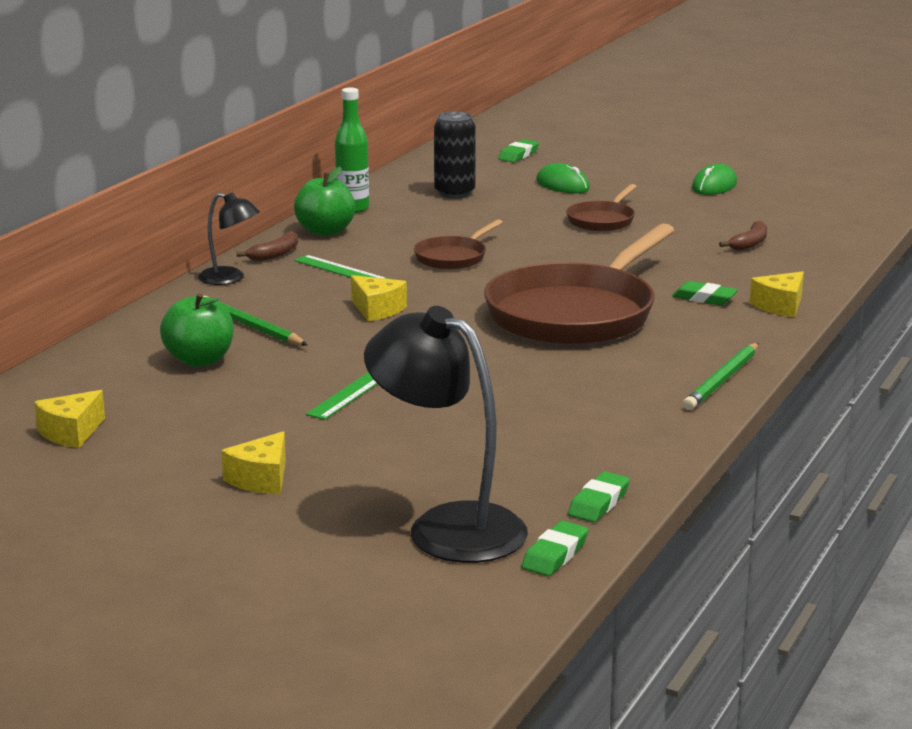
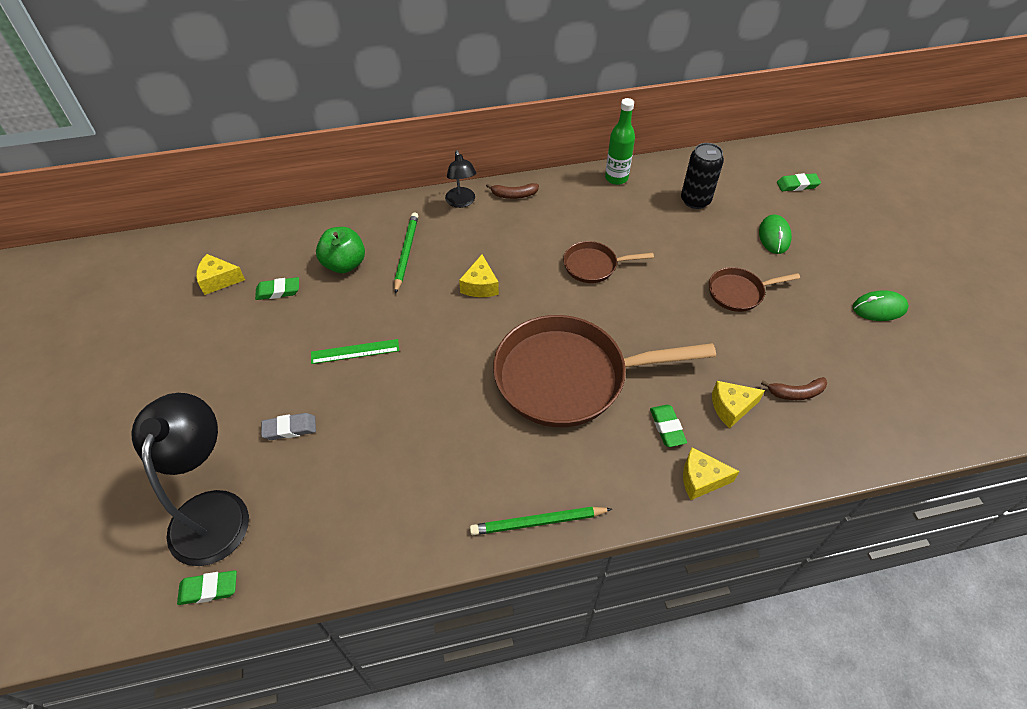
camera: 50 degrees right, 30 degrees up
(261, 479) = (217, 388): yellow cheese -> yellow cheese (731, 407)
(325, 231) = (569, 191): green apple -> none
(340, 270) = (521, 234): green ruler -> none
(401, 456) = (290, 428): none -> grey eraser
(598, 503) = (295, 568): green eraser -> green eraser (278, 291)

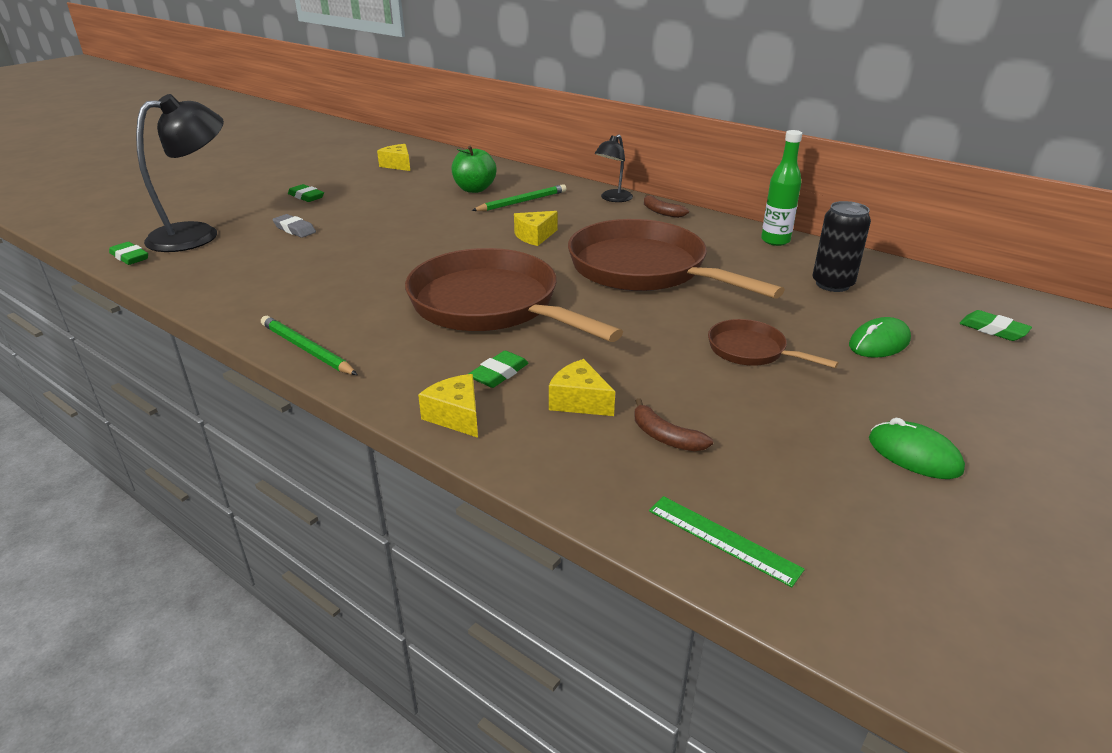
camera: 50 degrees right, 20 degrees down
(278, 291) = (415, 182): green eraser -> green eraser (306, 196)
(355, 351) = (395, 222): green ruler -> green ruler (723, 539)
(593, 266) = (644, 269): brown pan -> brown pan, size x2.15

